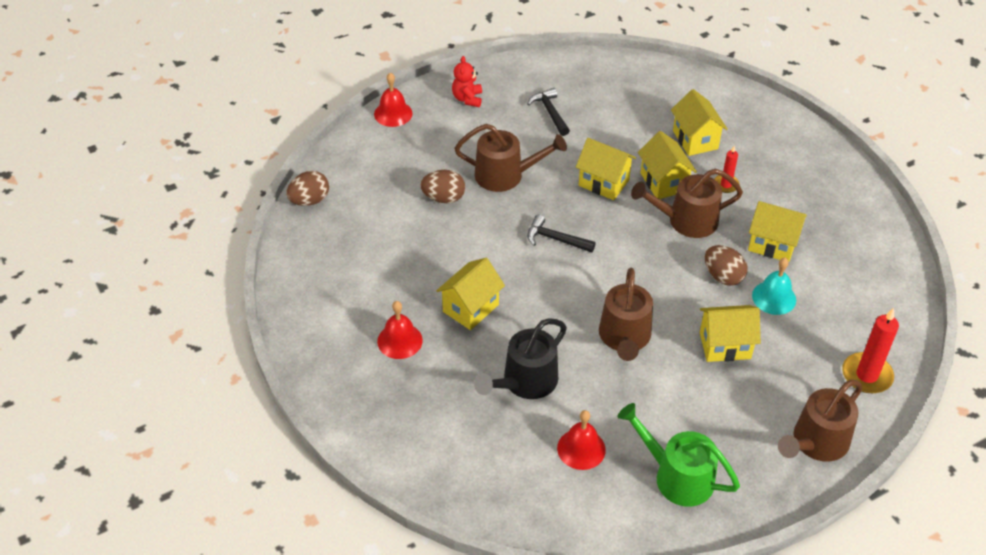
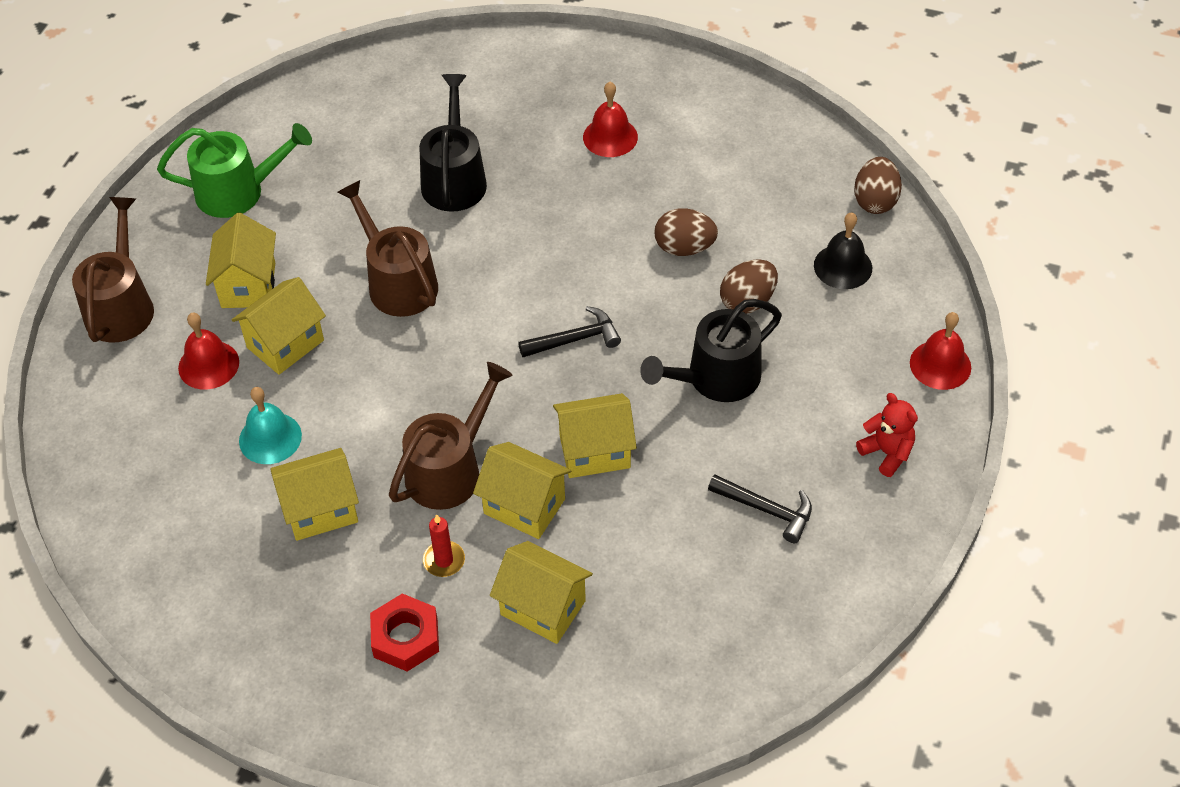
camera: 140 degrees right, 5 degrees up
(373, 182) = (843, 266): none -> black bell
(471, 308) = (580, 208): yellow house -> yellow house (248, 285)
(505, 175) = (716, 378): brown watering can -> black watering can
(581, 449) = (347, 158): red bell -> red bell (208, 365)
(723, 276) = (348, 424): brown egg -> brown egg (684, 248)
(772, 167) = (405, 638): none -> red nut
(866, 375) = (106, 413): red candle -> none

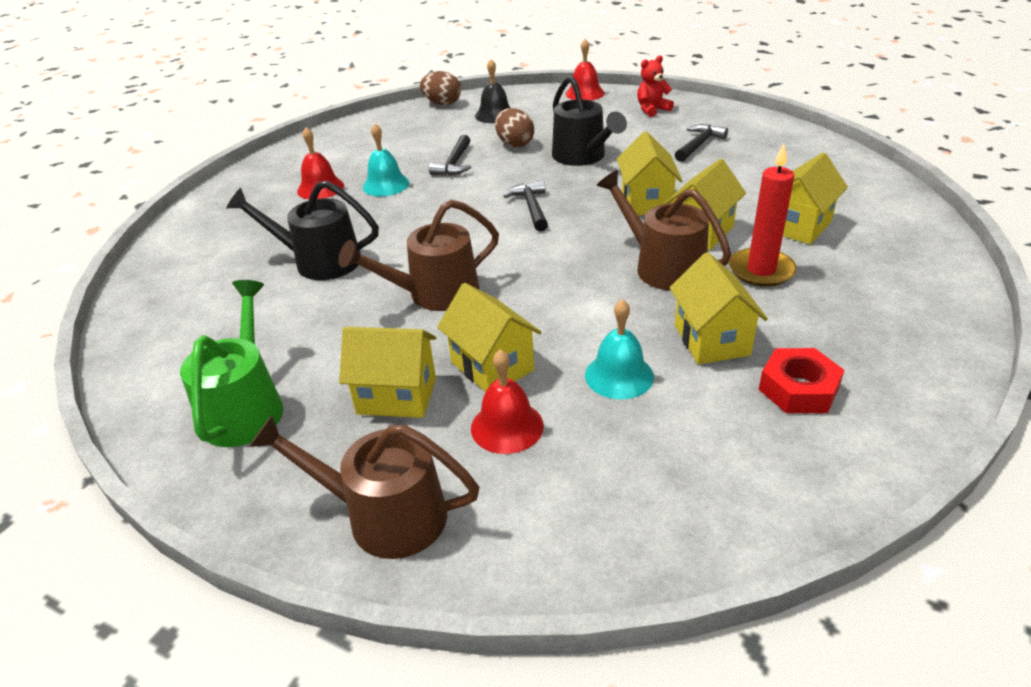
camera: 80 degrees left, 15 degrees down
(405, 638) = (847, 290): red nut -> red nut (798, 389)
(444, 560) = (761, 270): red candle -> red candle, size x1.72
(622, 193) = (386, 185): none -> turquoise bell
(684, 248) = (454, 163): brown egg -> black hammer

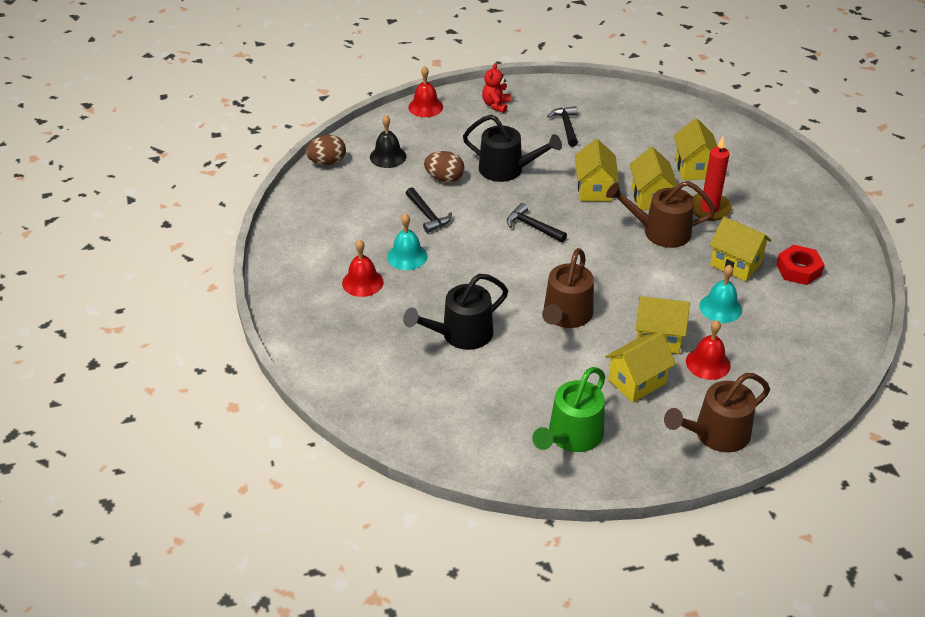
camera: 45 degrees left, 5 degrees up
(245, 407) = (572, 436): green watering can -> green watering can turned 105 degrees counterclockwise
(646, 202) = (594, 189): yellow house -> yellow house turned 45 degrees clockwise

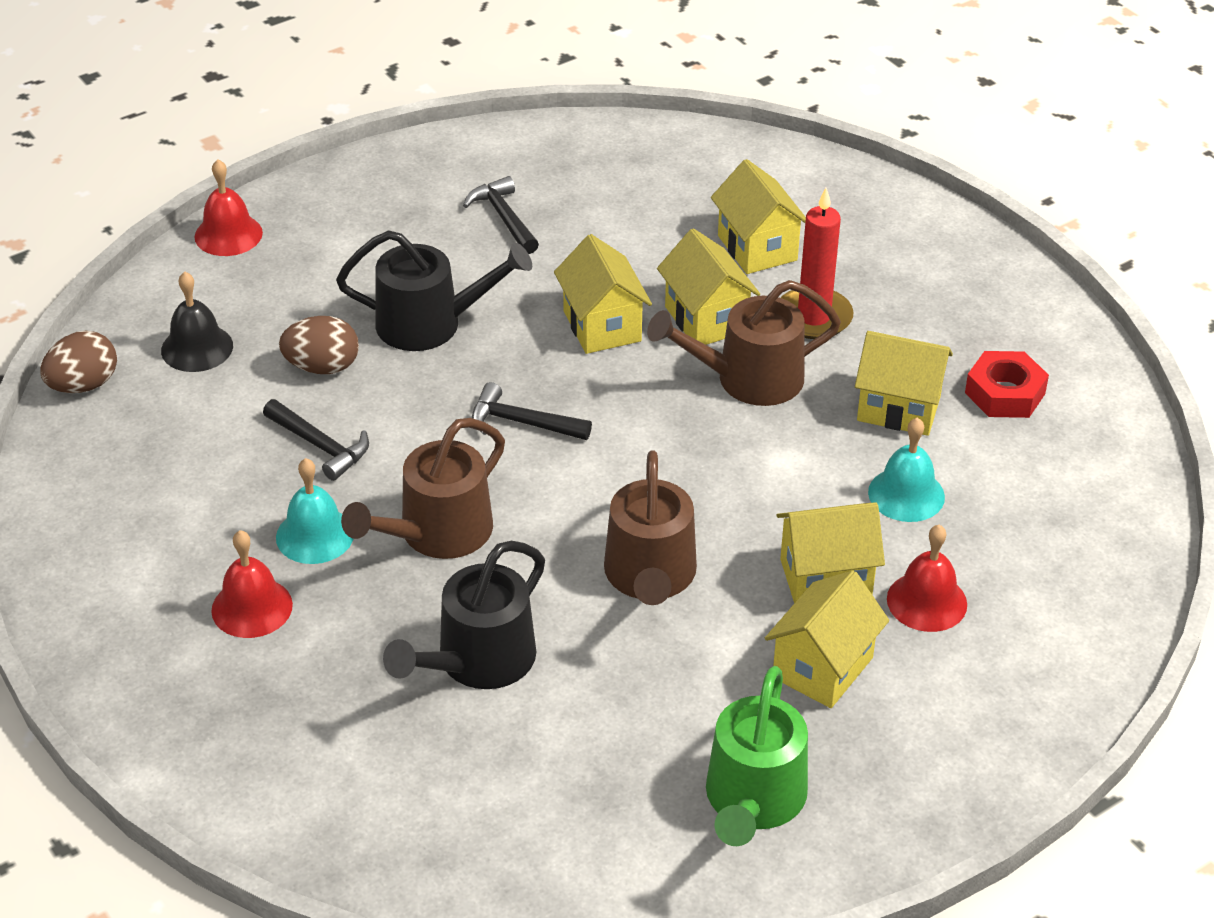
camera: 20 degrees left, 0 degrees up
(496, 105) = (358, 203): red teddy bear -> none
(716, 434) = (993, 727): brown watering can -> brown watering can (437, 533)

